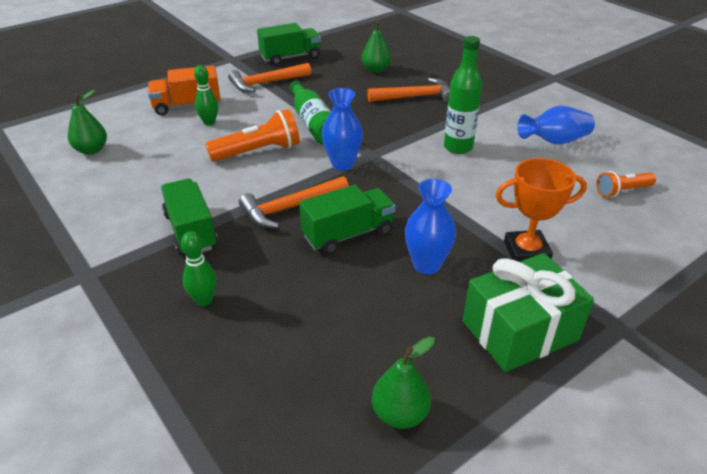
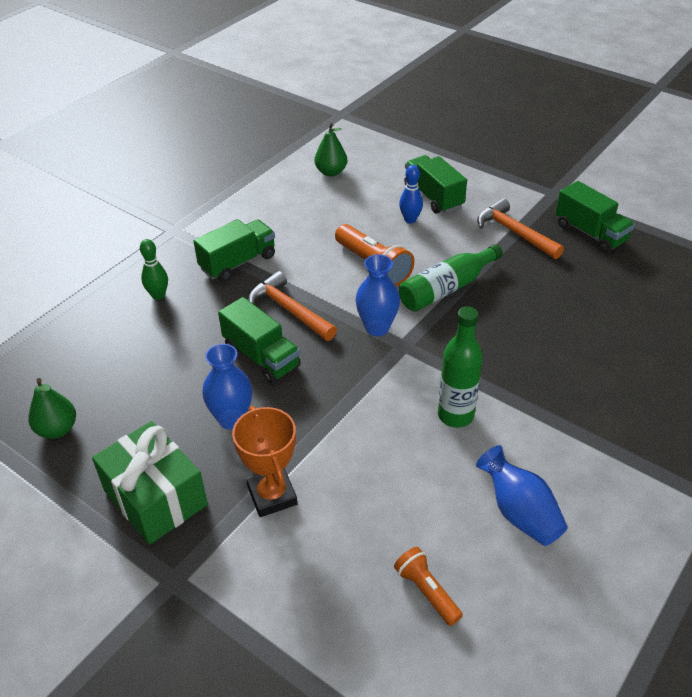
camera: 75 degrees right, 5 degrees up
(187, 106) = (433, 197): orange truck -> green truck
(209, 122) = (410, 220): green bowling pin -> blue bowling pin
(376, 70) = (609, 310): green pear -> none
(415, 97) = (560, 358): orange hammer -> none

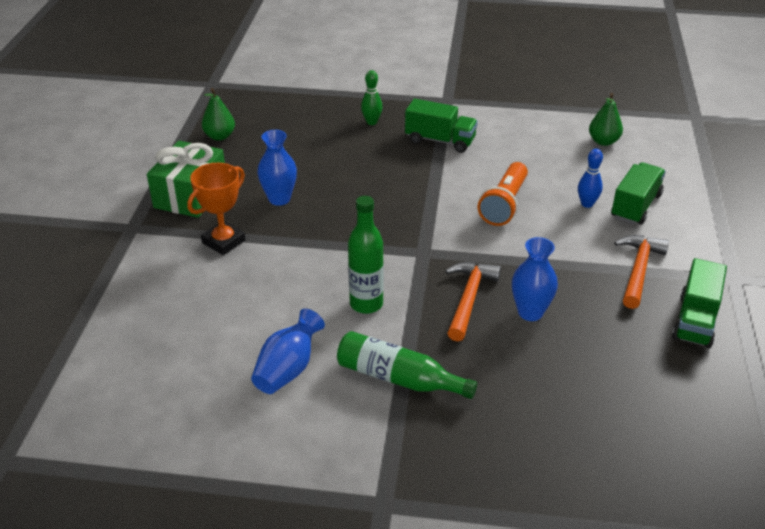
camera: 60 degrees right, 5 degrees down
(261, 356) = (350, 189): green truck -> none
(289, 310) = (410, 183): orange hammer -> orange hammer (468, 299)
(377, 328) = (430, 231): blue vase -> blue vase (530, 312)
(426, 591) = (184, 341): orange flashlight -> none
(446, 288) = (515, 253): green bottle -> green bottle (398, 378)

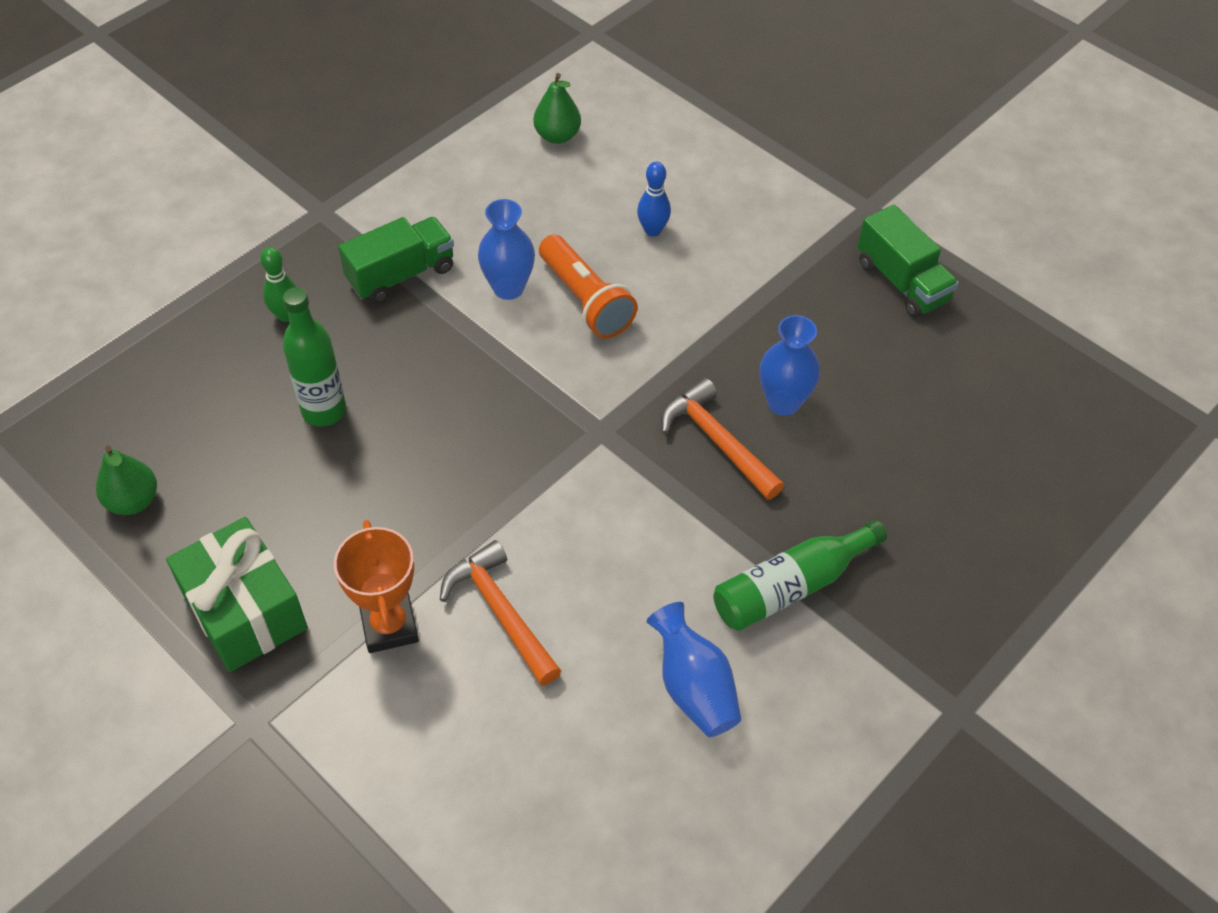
camera: 55 degrees left, 15 degrees up
(279, 199) = (356, 513): blue vase -> blue vase (508, 288)
(366, 304) = (645, 543): green bottle -> green bottle (324, 410)
(635, 206) = (694, 195): green truck -> none
(638, 270) = (794, 268): orange hammer -> orange hammer (501, 612)

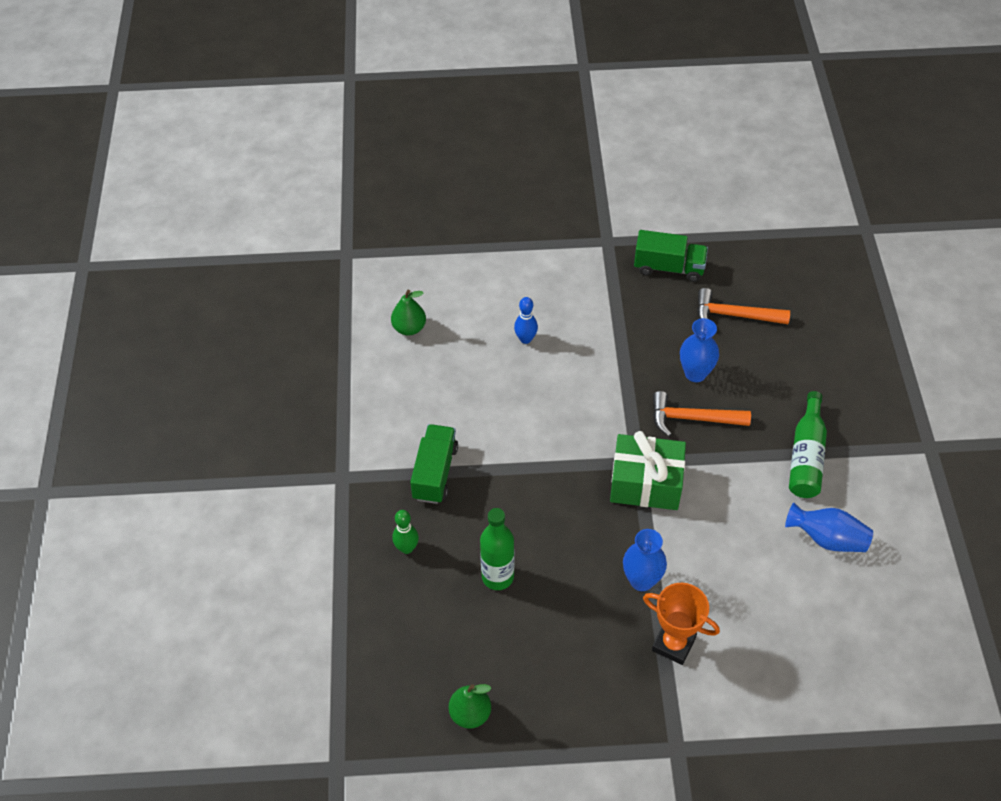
camera: 45 degrees left, 0 degrees up
(245, 611) = (601, 706): green gift -> green gift (645, 483)
(501, 612) = (710, 588): orange hammer -> orange hammer (734, 315)
(508, 288) = (498, 431): blue vase -> blue vase (641, 580)
(586, 300) = (543, 403): orange flashlight -> none

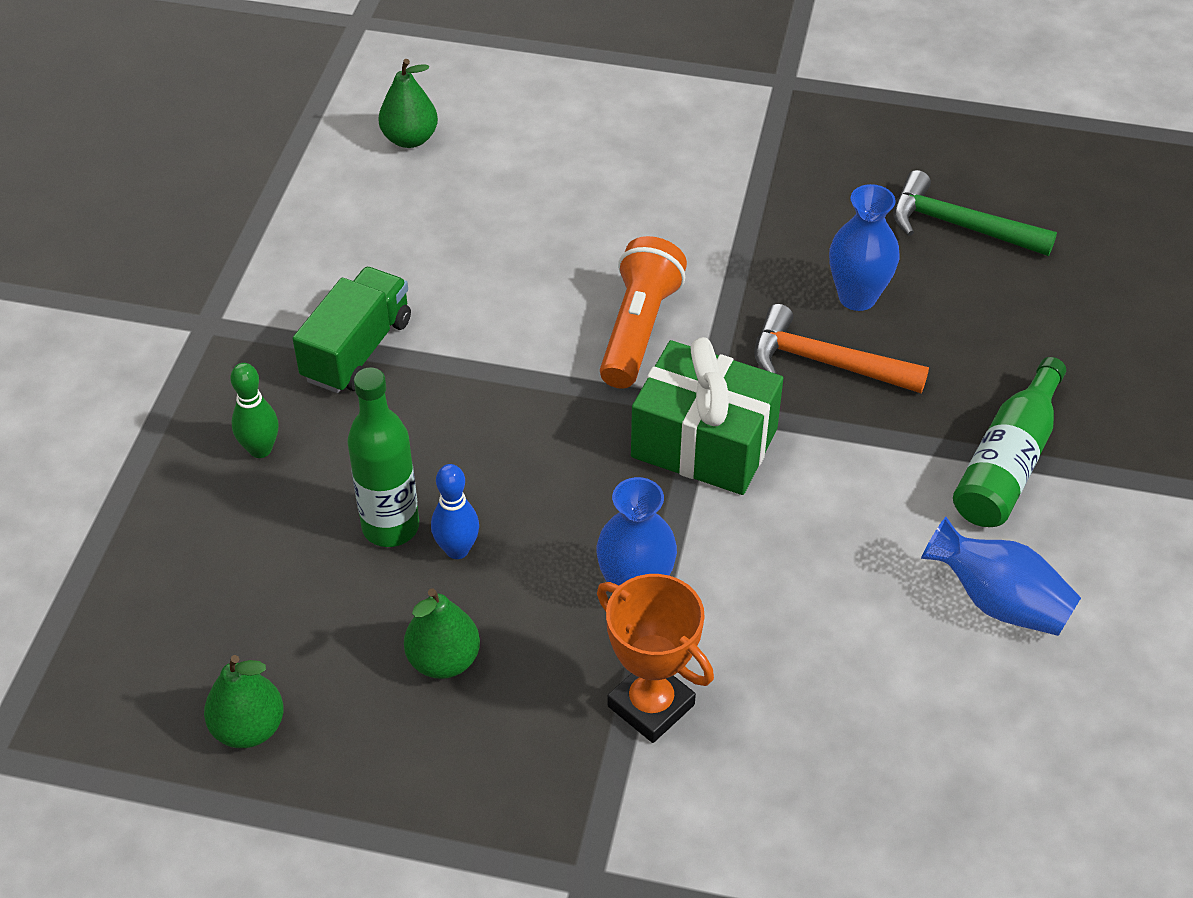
camera: 15 degrees right, 5 degrees down
(525, 339) = (590, 191): blue bowling pin -> blue bowling pin (457, 550)
(557, 647) = (444, 660): none -> green pear
(585, 422) = (638, 329): none -> orange flashlight
(669, 267) = (872, 136): green truck -> none
(734, 315) = (959, 226): orange hammer -> green hammer

